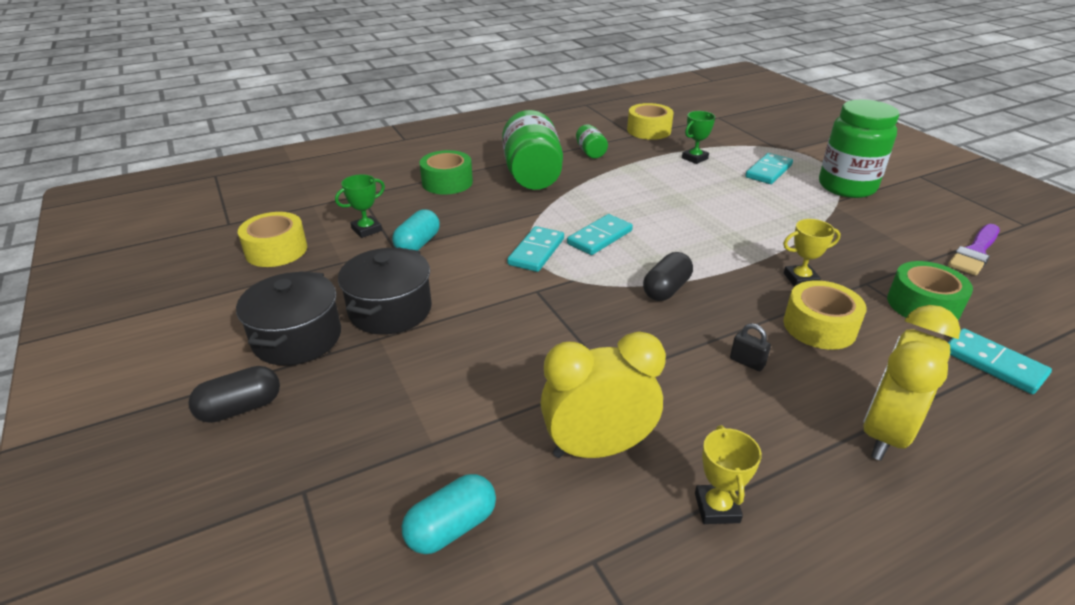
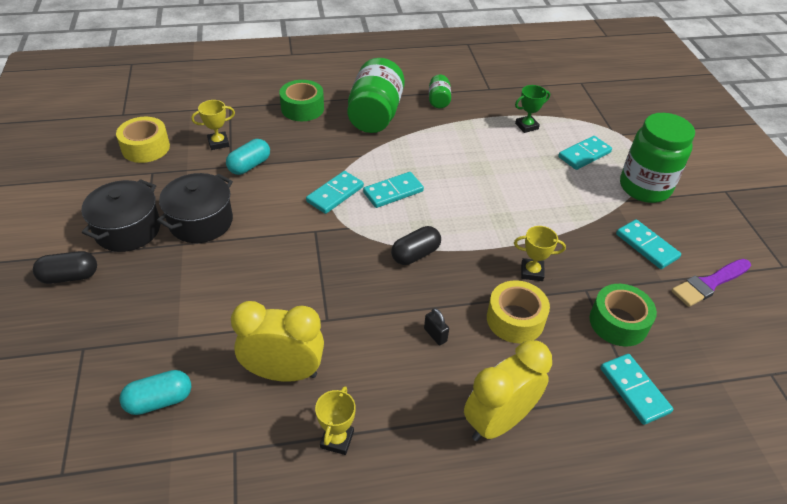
camera: 15 degrees right, 10 degrees up
(366, 230) = (218, 143): green trophy -> yellow trophy
(649, 130) = (505, 86): yellow tape -> none
(890, 233) = (646, 246): none -> turquoise domino

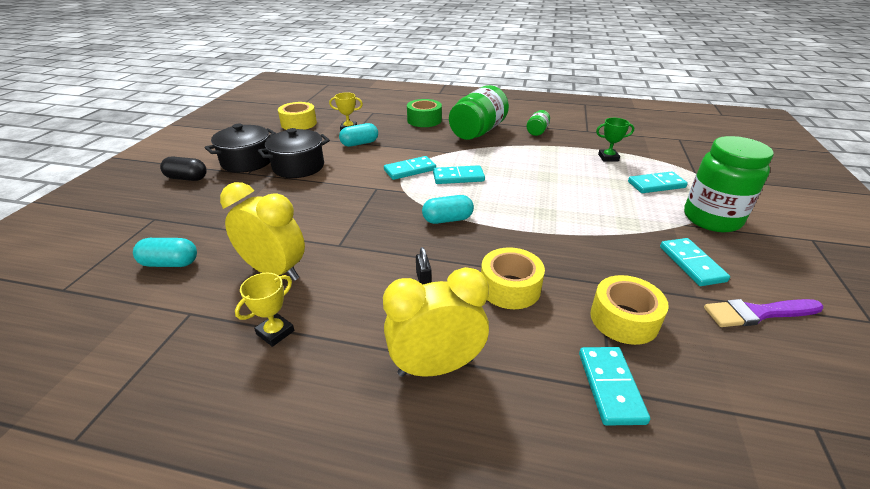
camera: 25 degrees right, 10 degrees down
(415, 254) = (447, 219): black capsule -> turquoise capsule
(532, 272) = (550, 256): yellow trophy -> none
(618, 322) = (624, 319): green tape -> yellow tape

